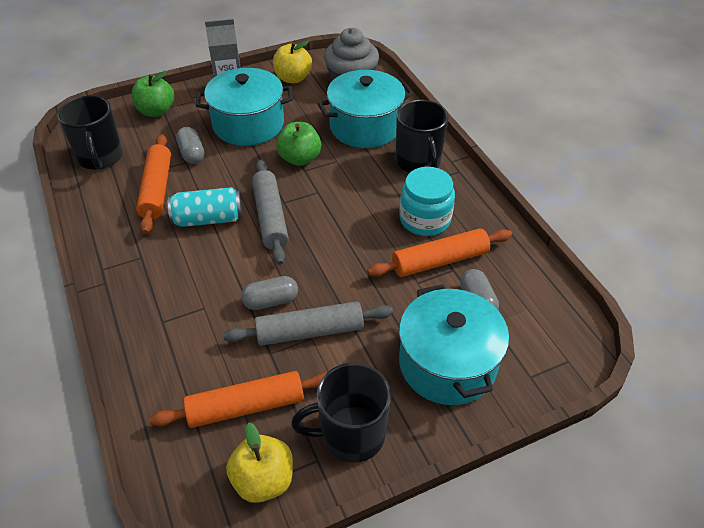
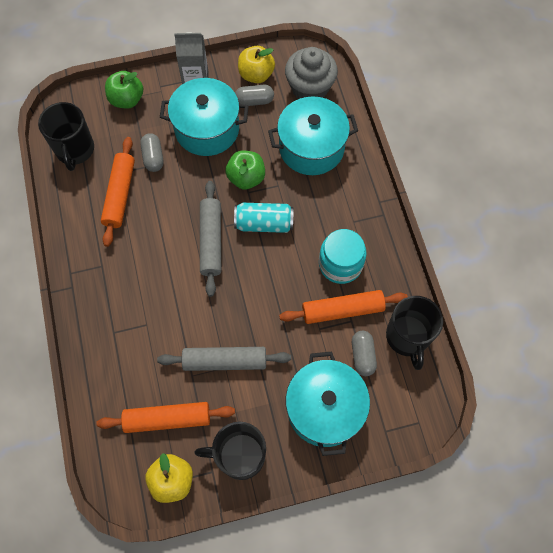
camera: 10 degrees right, 20 degrees up
(208, 219) = (159, 234): turquoise can -> turquoise can (264, 223)
(271, 301) = (199, 327): grey capsule -> grey capsule (254, 101)
(418, 162) = (350, 199): black mug -> black mug (407, 337)

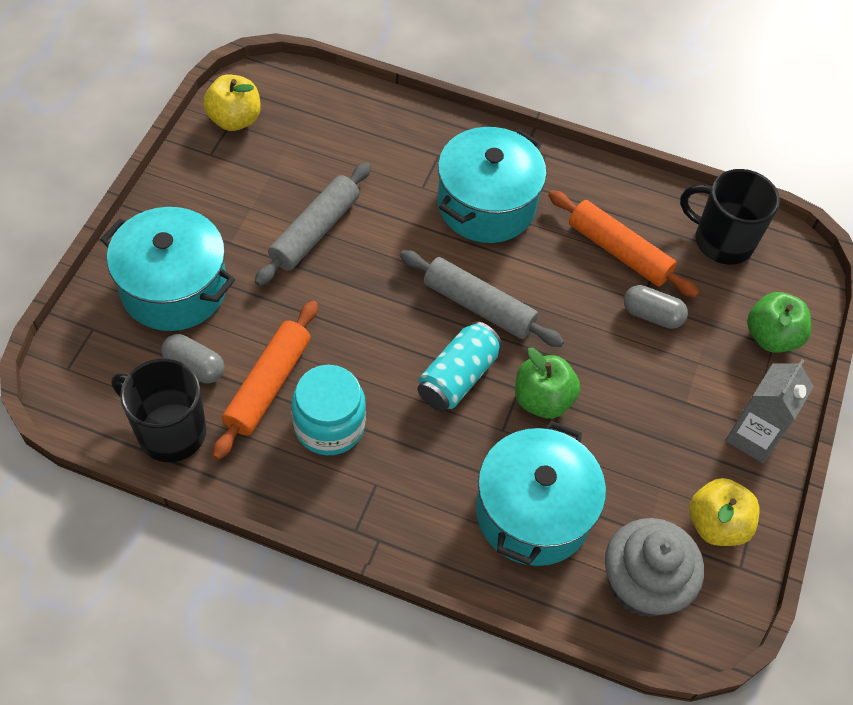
camera: 120 degrees right, 10 degrees down
(167, 419) = (299, 149): orange rolling pin -> none
(207, 129) = (657, 401): turquoise pot -> turquoise pot (486, 205)
(239, 456) = (202, 184): black mug -> none
(254, 101) = (668, 491): grey capsule -> none

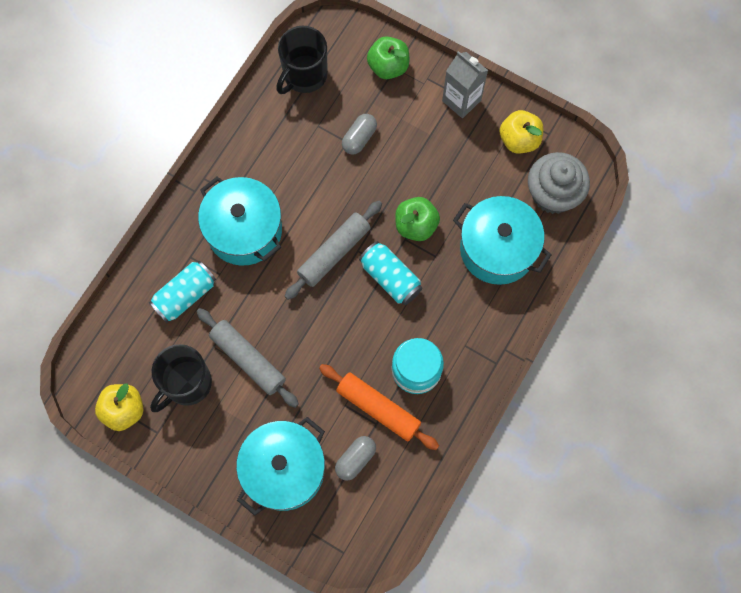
camera: 75 degrees left, 15 degrees up
(169, 431) = (406, 481): black mug -> black mug (187, 384)
(387, 157) = (185, 295): none -> turquoise can
(619, 251) = (302, 147): orange rolling pin -> none

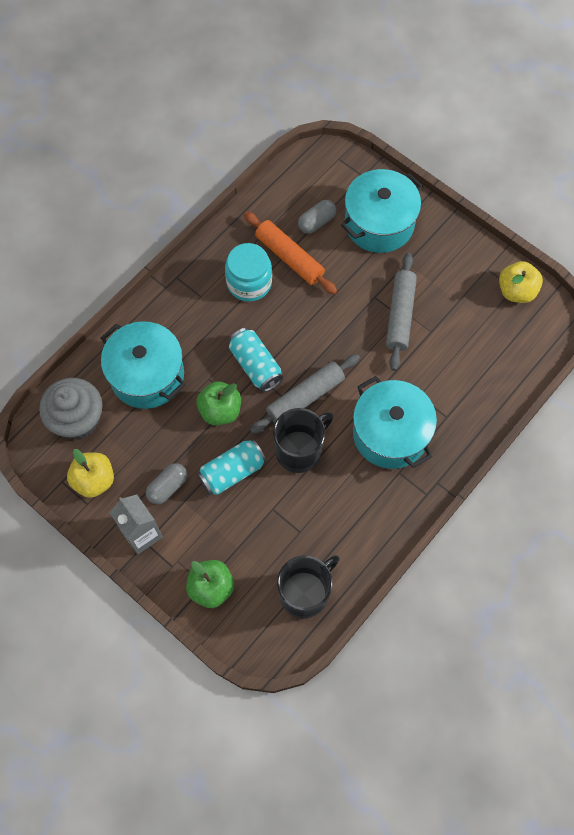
camera: 170 degrees left, 5 degrees down
(185, 295) = (454, 381): turquoise can -> turquoise can (232, 472)
(187, 384) = (458, 303): black mug -> black mug (300, 450)
(248, 359) = (400, 315): grey rolling pin -> grey rolling pin turned 45 degrees clockwise
(359, 138) = (258, 510): grey capsule -> grey capsule (168, 487)

